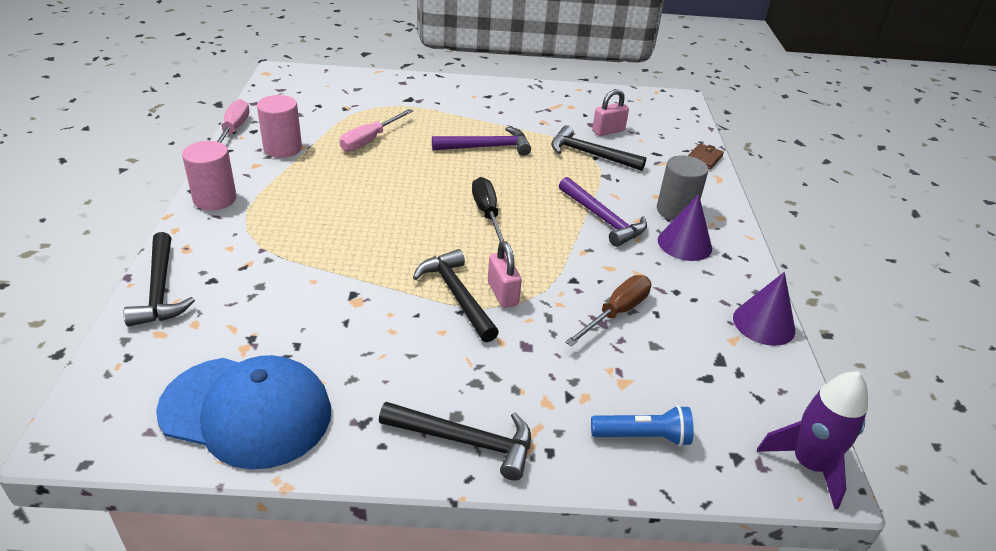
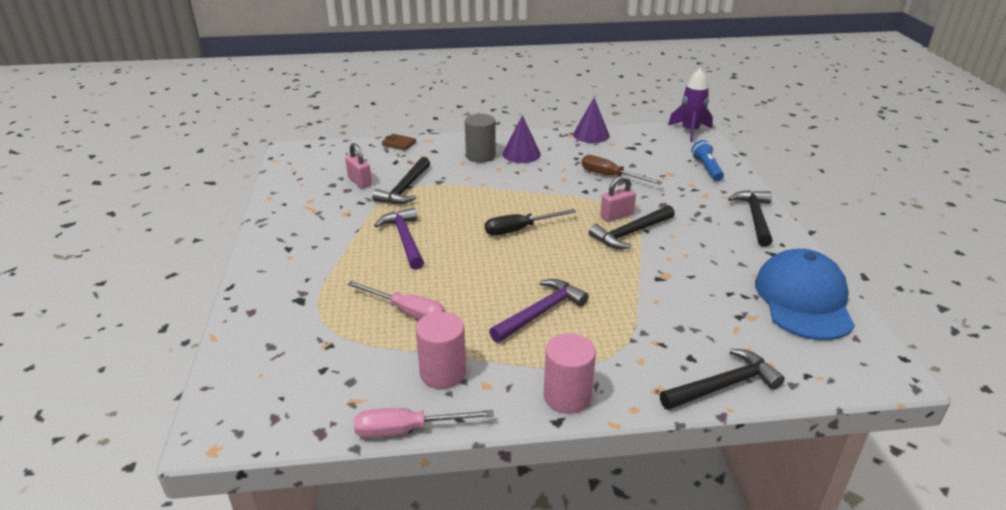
camera: 95 degrees left, 5 degrees down
(603, 219) = (504, 182): purple hammer -> purple hammer (541, 312)

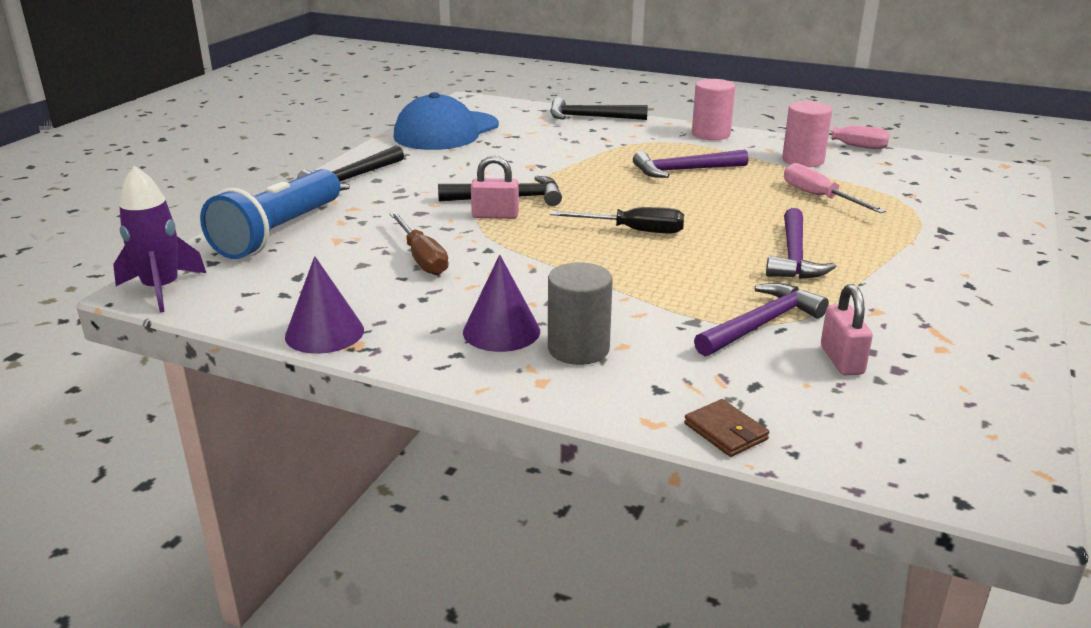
camera: 150 degrees left, 5 degrees down
(404, 189) = (761, 324): black hammer -> purple hammer
(707, 168) = (278, 233): blue flashlight -> blue flashlight, size x1.92

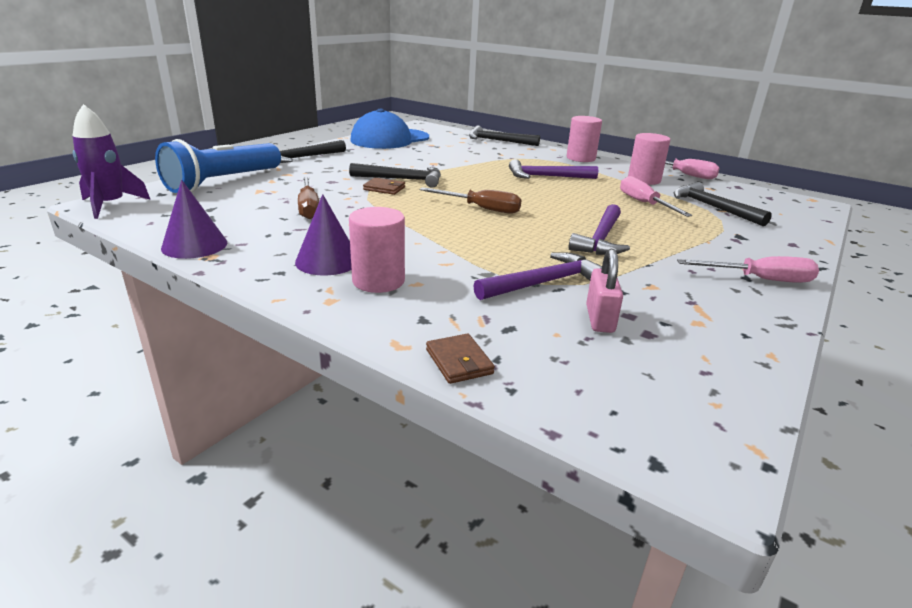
camera: 10 degrees right, 0 degrees up
(495, 215) = (384, 188): pink padlock -> brown wallet
(578, 349) = (378, 281): grey cylinder -> pink cylinder
(633, 231) = (481, 209): black screwdriver -> brown screwdriver
(898, 192) = (712, 207): none -> black hammer
(984, 286) = (760, 279): none -> pink screwdriver

